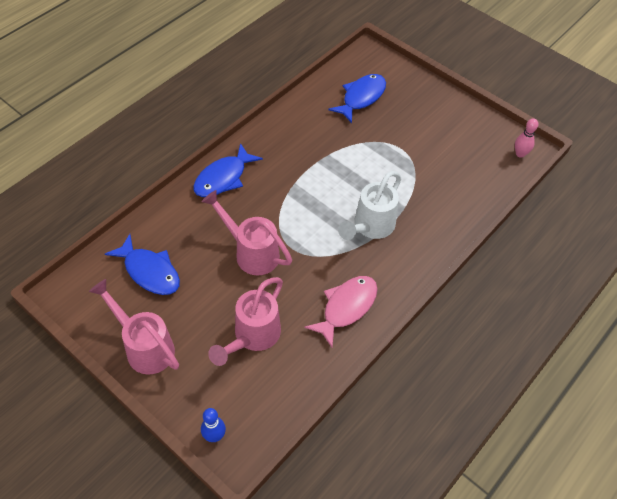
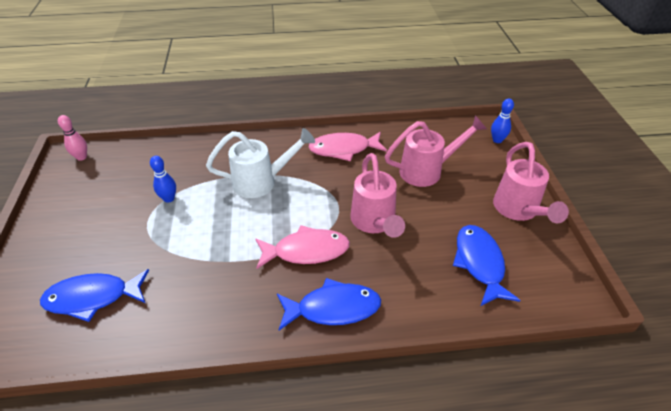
camera: 135 degrees left, 10 degrees down
(276, 199) = (306, 251): none -> pink fish
(412, 170) = (169, 198): none -> blue bowling pin

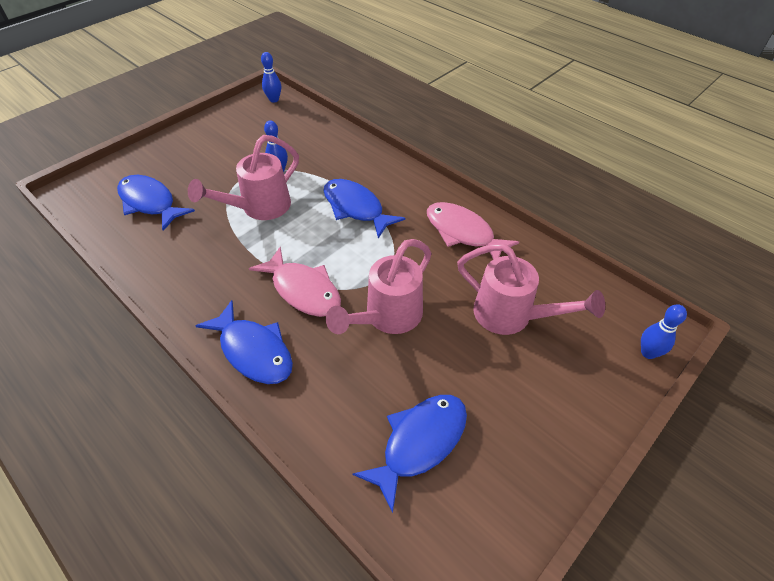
camera: 50 degrees right, 5 degrees up
(81, 157) = (274, 100): pink bowling pin -> blue bowling pin
(262, 182) = (355, 208): white watering can -> blue fish
(518, 211) = (545, 441): pink watering can -> pink watering can (259, 208)

